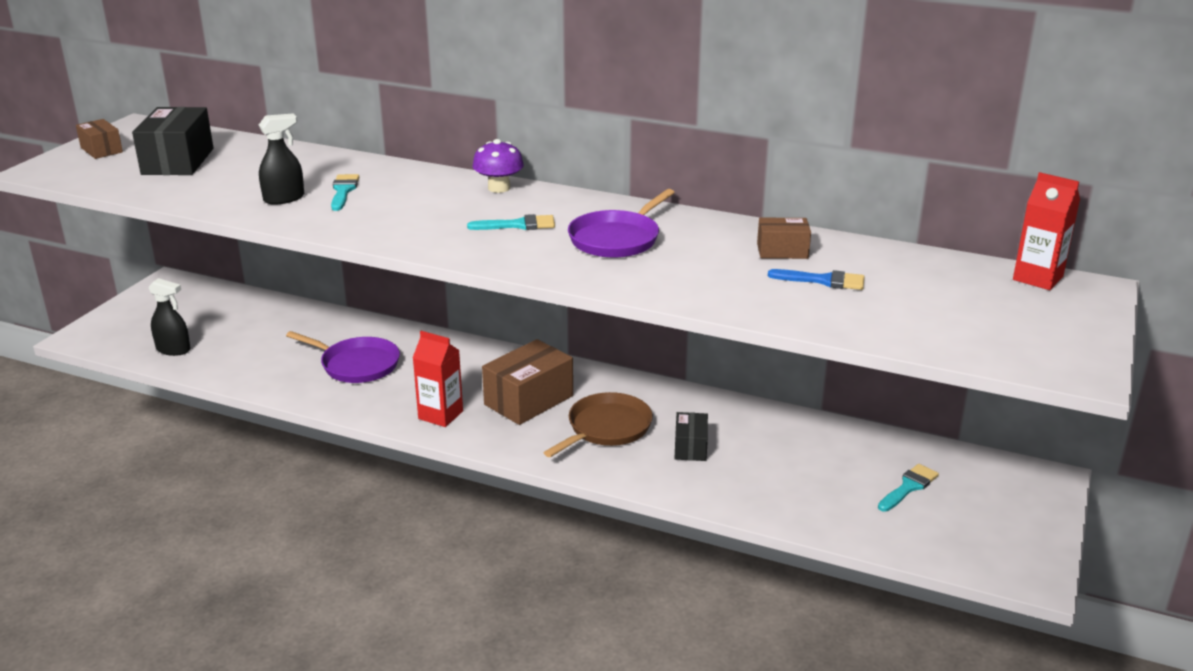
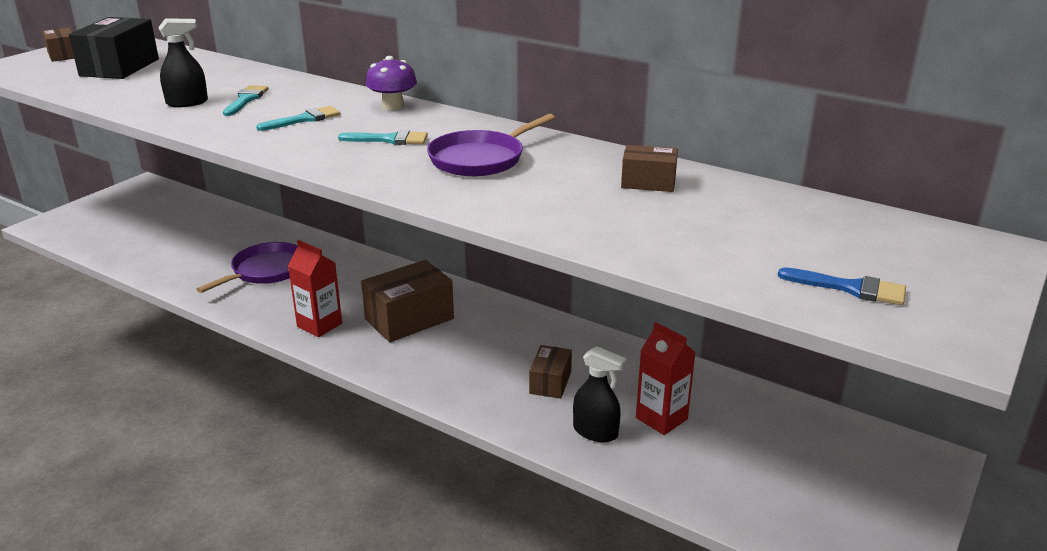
camera: 10 degrees right, 0 degrees up
(173, 349) = (114, 242): black spray bottle -> black spray bottle (595, 432)
(357, 365) = (266, 270): purple pan -> purple pan turned 90 degrees counterclockwise
(606, 428) = (473, 354): brown pan -> none
(690, 447) = (550, 382): black box -> brown box
(823, 281) = (679, 215): blue brush -> blue brush (850, 288)
(909, 487) = (770, 451): turquoise brush -> turquoise brush (304, 119)
(1037, 278) = (930, 232): red carton -> red carton (661, 418)

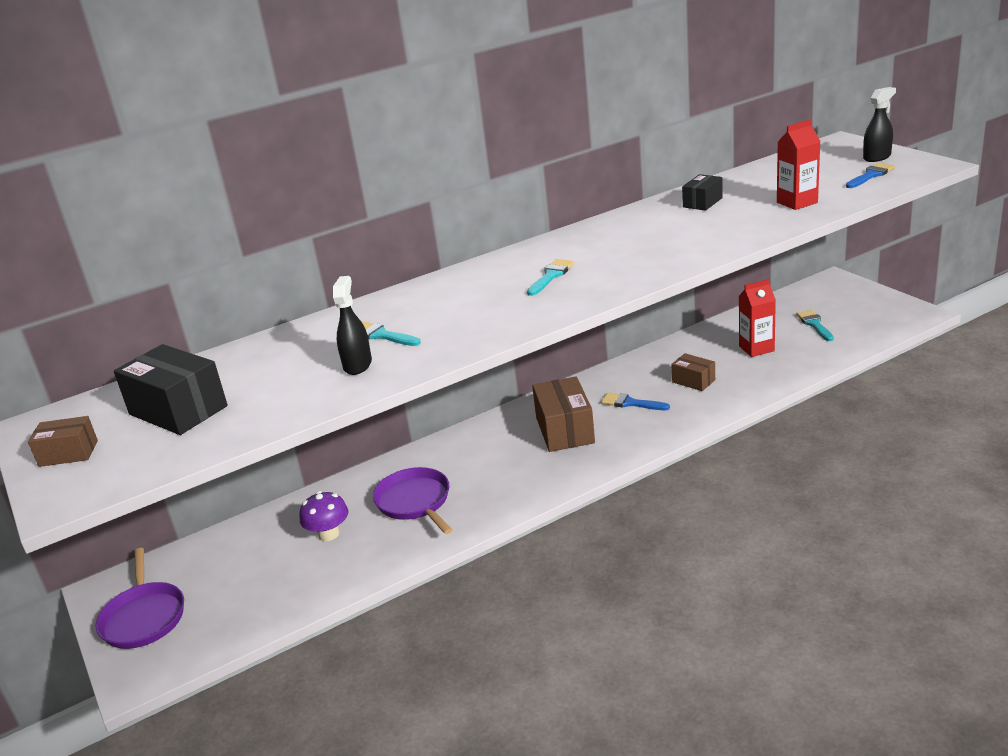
camera: 60 degrees left, 0 degrees up
(304, 119) = (467, 309): turquoise brush -> turquoise brush (814, 324)
(319, 325) = (542, 476): red carton -> red carton (797, 202)
(393, 106) = (471, 272): purple mushroom -> purple mushroom (328, 534)
(480, 159) = (620, 247): purple pan -> purple pan (144, 617)
(480, 348) = (630, 403): none -> blue brush
(595, 432) = (759, 373): black spray bottle -> black spray bottle (877, 157)
(648, 182) = (702, 202): brown box -> black box

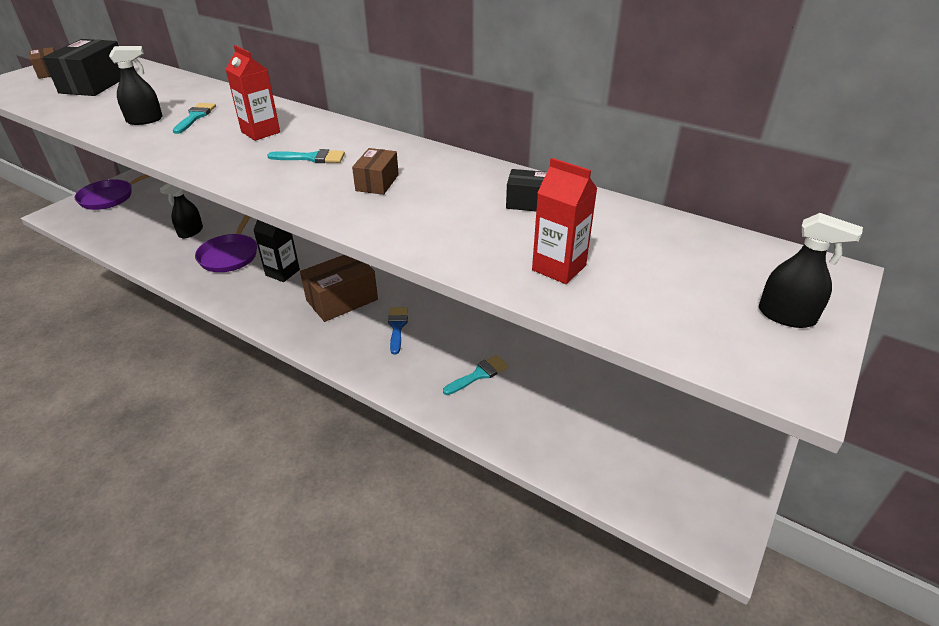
camera: 60 degrees right, 10 degrees up
(328, 534) = (190, 232): purple mushroom -> black spray bottle
(415, 502) = (230, 255): purple pan -> purple pan turned 150 degrees clockwise
(484, 465) = (282, 272): none -> black carton
(693, 381) = (452, 359): brown box -> brown box (377, 183)
(756, 348) = (540, 393): red carton -> red carton (260, 132)
(814, 324) = (624, 433): turquoise brush -> turquoise brush (479, 375)
(871, 175) = (701, 319): blue brush -> none

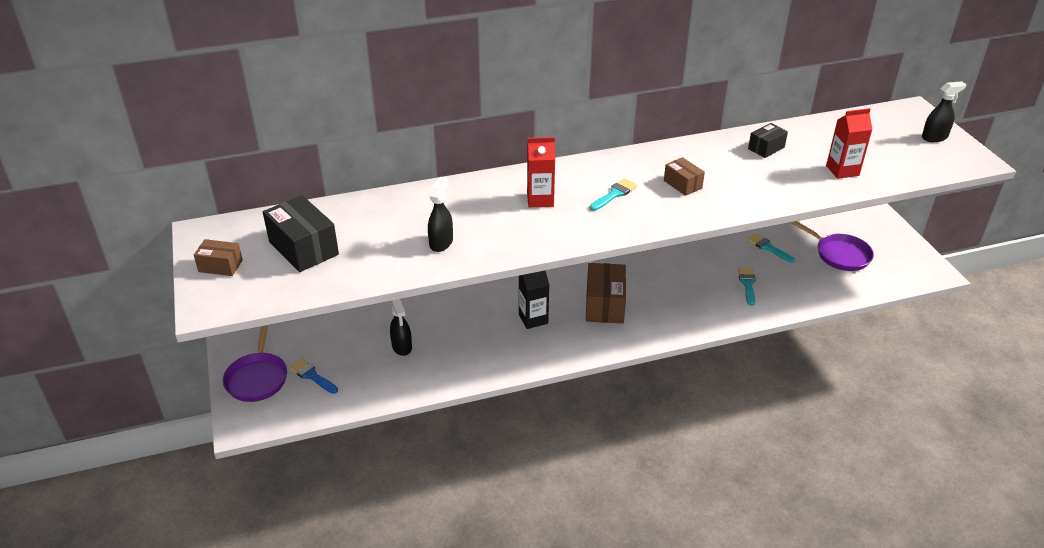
camera: 50 degrees left, 0 degrees up
(195, 117) = (467, 218): turquoise brush -> turquoise brush (768, 247)
(230, 255) = (472, 337): purple pan -> purple pan (840, 254)
(397, 327) = (664, 294): blue brush -> blue brush (312, 376)

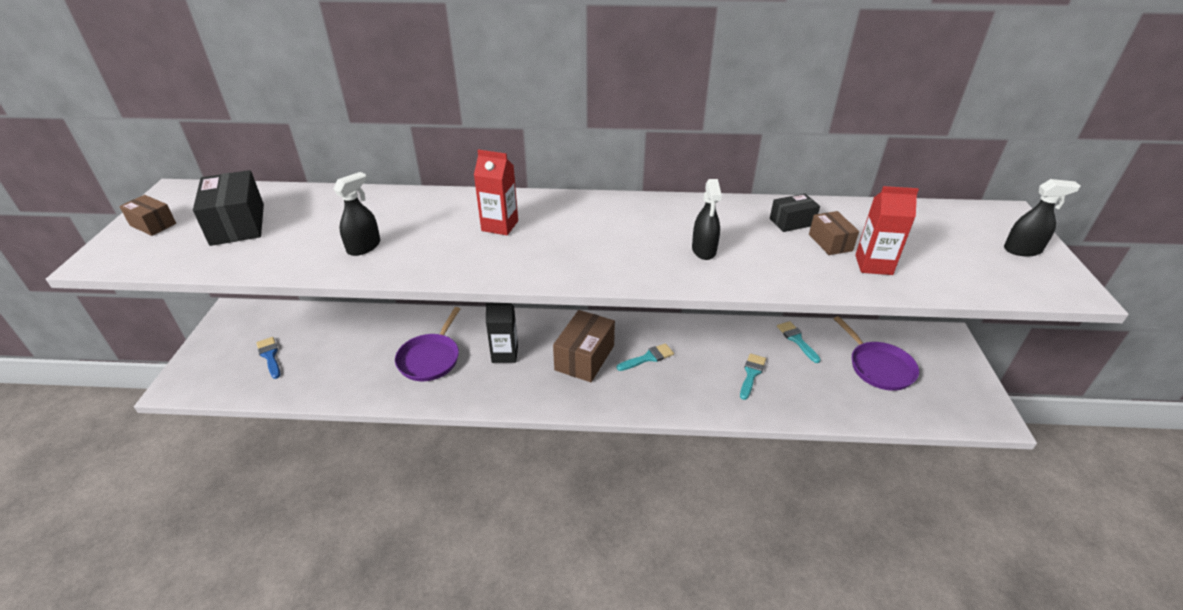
camera: 20 degrees right, 0 degrees up
(257, 378) = (225, 345): purple pan -> purple pan (430, 358)
(402, 347) = (366, 349): black spray bottle -> black spray bottle (704, 250)
(614, 194) = (582, 236): turquoise brush -> turquoise brush (648, 358)
(682, 184) = (666, 241): brown box -> brown box (830, 242)

